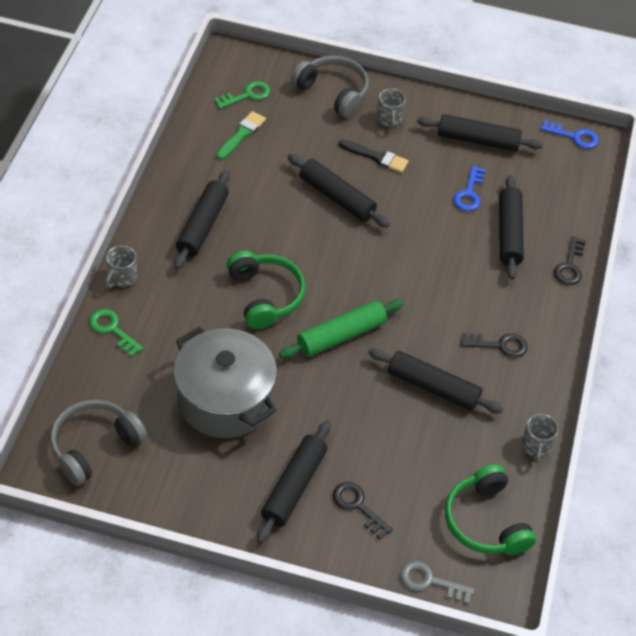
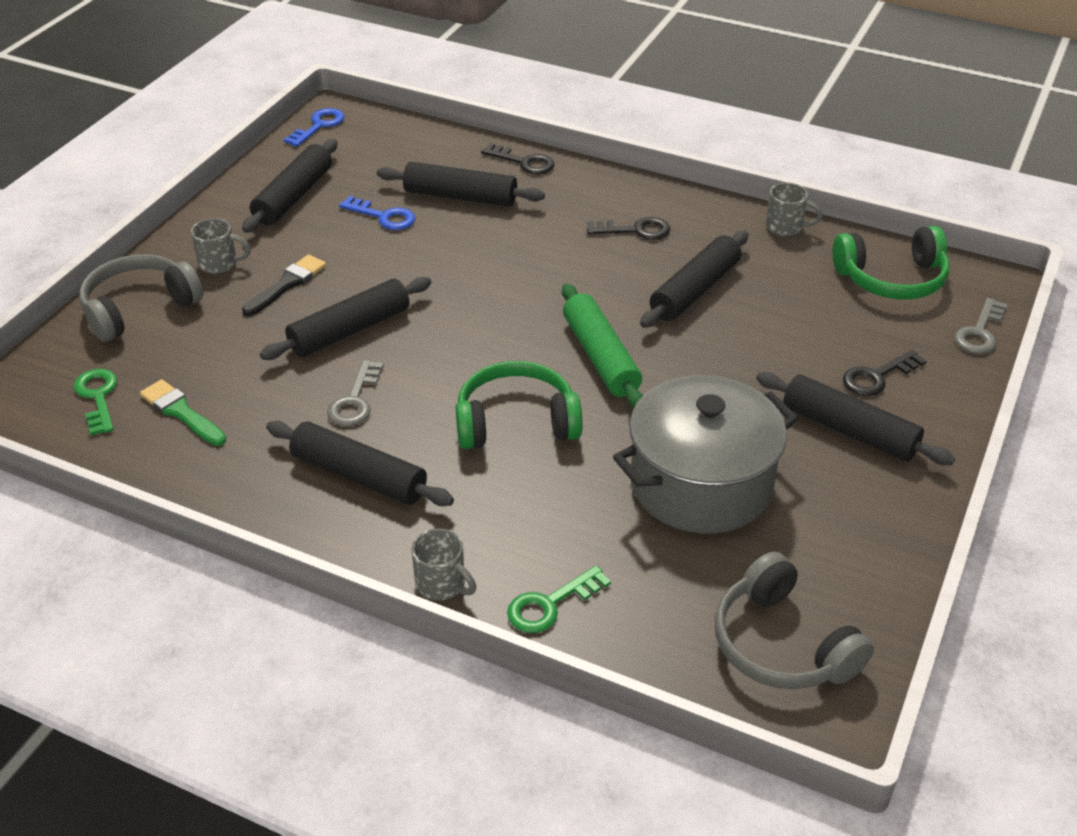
camera: 75 degrees left, 10 degrees down
(269, 212) = (355, 400): none -> grey key
(499, 345) = (635, 230): black key -> black key turned 75 degrees clockwise

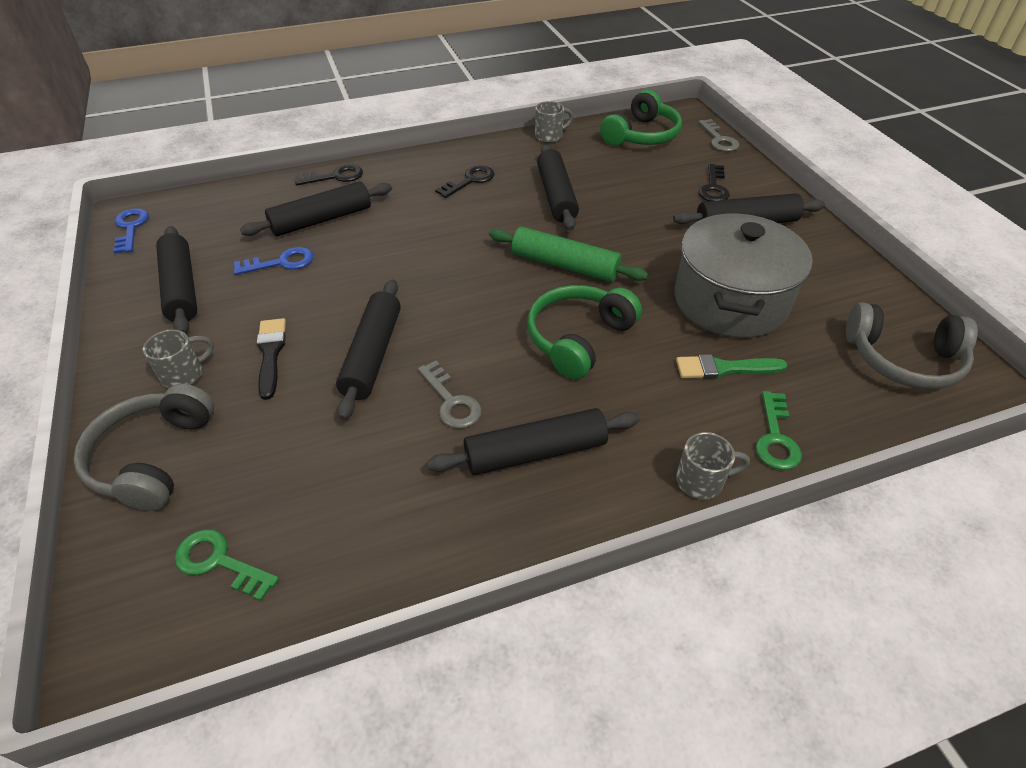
camera: 45 degrees left, 5 degrees up
(181, 412) = (322, 514): green brush -> green brush (724, 368)

